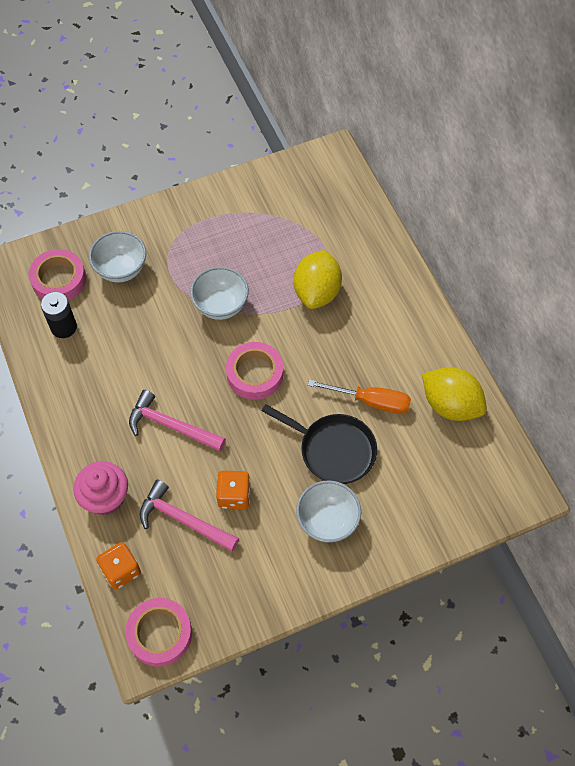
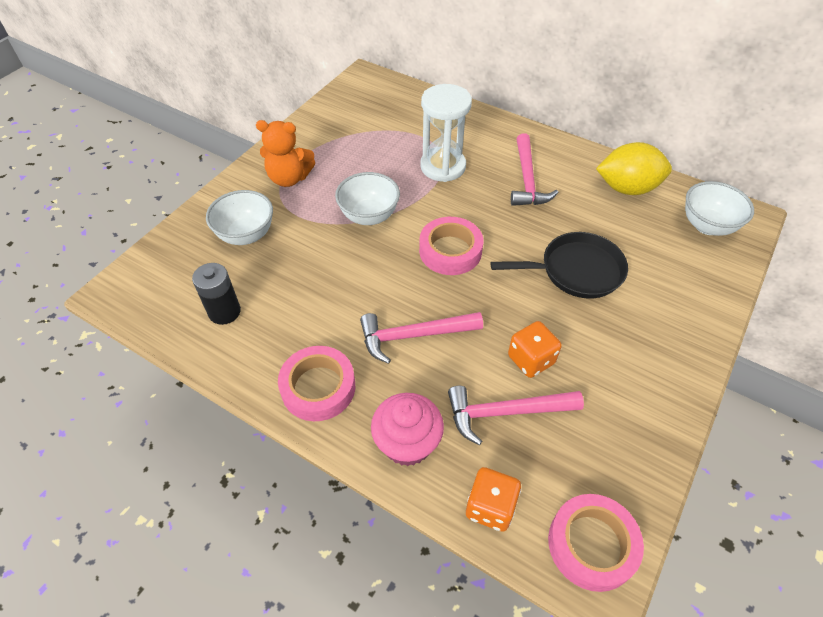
camera: 35 degrees left, 10 degrees down
(59, 279) = (185, 274): pink tape -> pink tape (318, 387)
(189, 233) = (289, 178): none -> orange teddy bear
(317, 292) = (443, 166): yellow lemon -> white hourglass
(327, 521) = (631, 329): white bowl -> white bowl (707, 226)
(371, 401) = (567, 218): orange screwdriver -> none
(374, 346) = (527, 180): none -> pink hammer

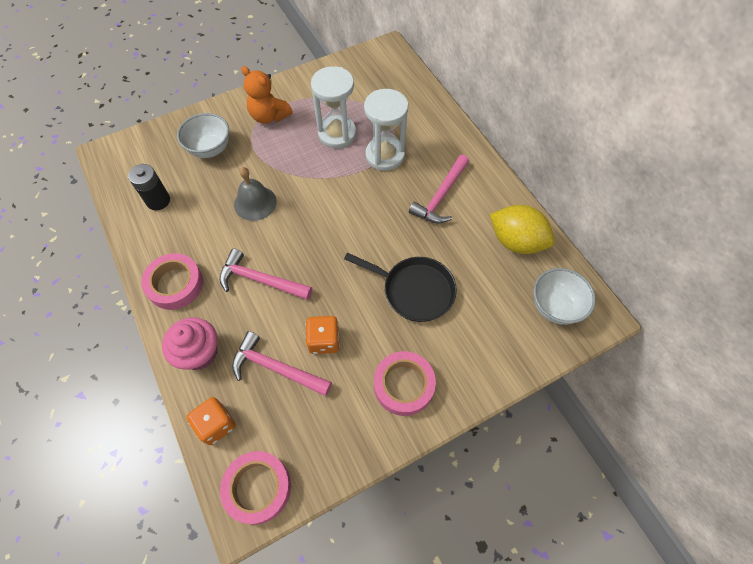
camera: 30 degrees right, 10 degrees up
(343, 265) = (255, 203): none -> grey bell
(369, 216) = (300, 172): white bowl -> none
(377, 166) = (337, 134): none -> white hourglass
(450, 251) = (335, 228): pink tape -> pink tape (403, 385)

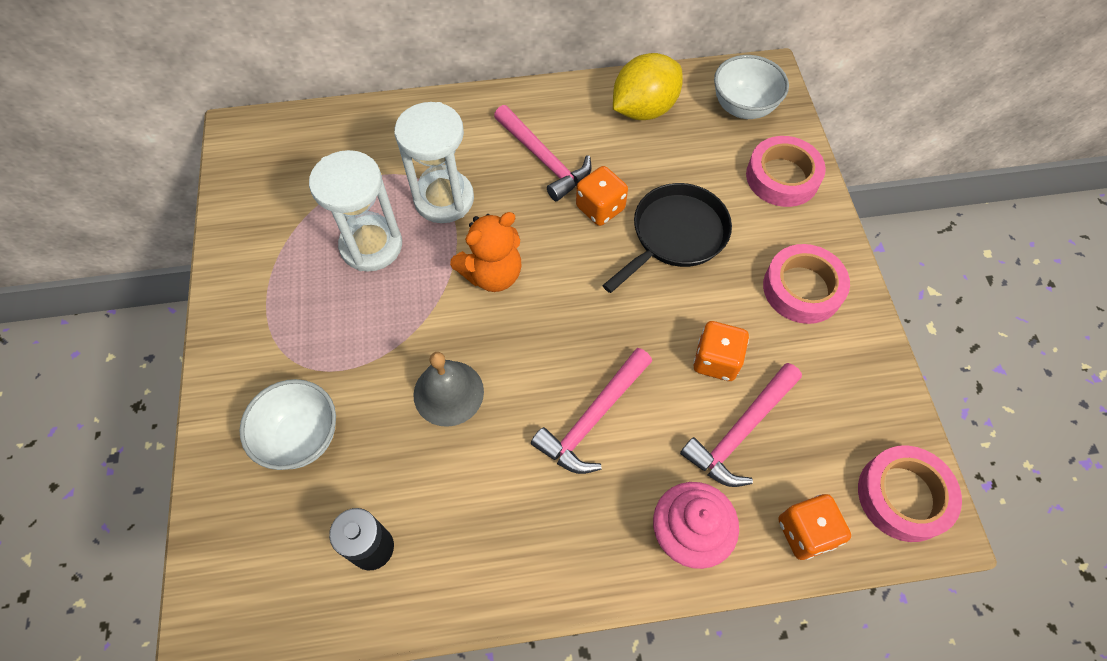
camera: 70 degrees left, 0 degrees up
(175, 284) = (554, 548): pink tape -> pink tape (782, 177)
(269, 116) = (281, 329): orange teddy bear -> orange teddy bear (492, 274)
(416, 239) = (600, 208): none -> orange dice

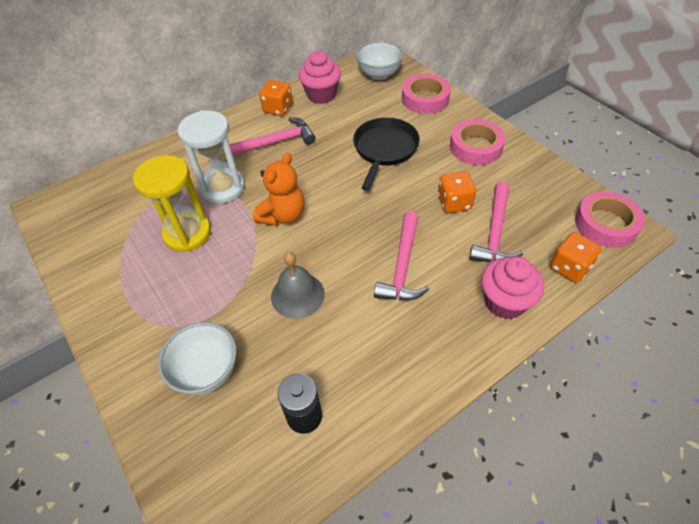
camera: 25 degrees left, 10 degrees down
(371, 245) = (187, 233): white hourglass -> yellow hourglass
(544, 159) = (276, 142): pink hammer -> pink hammer turned 45 degrees counterclockwise
(600, 208) = (329, 153): orange dice -> orange dice (278, 109)
(644, 109) = (321, 95): yellow lemon -> pink cupcake

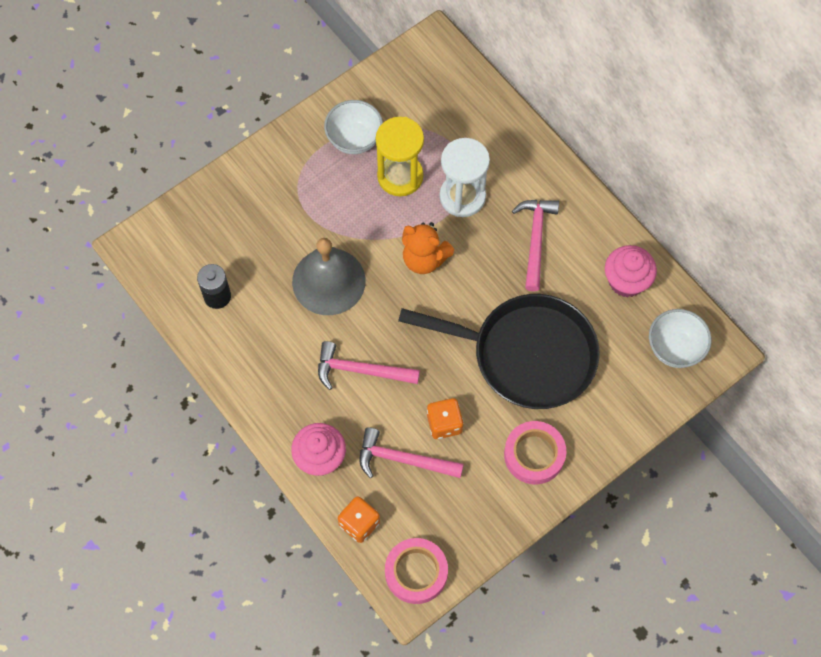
camera: 85 degrees right, 15 degrees up
(207, 372) = (255, 220): white bowl -> white bowl (354, 139)
(276, 142) = (535, 239): pink hammer -> pink hammer turned 150 degrees counterclockwise
(278, 109) = (597, 234): orange dice -> none
(297, 295) = (328, 281): grey bell -> grey bell, size x1.52
(384, 149) = (526, 355): black pan -> black pan, size x1.62
(425, 99) = (624, 403): pink tape -> none

